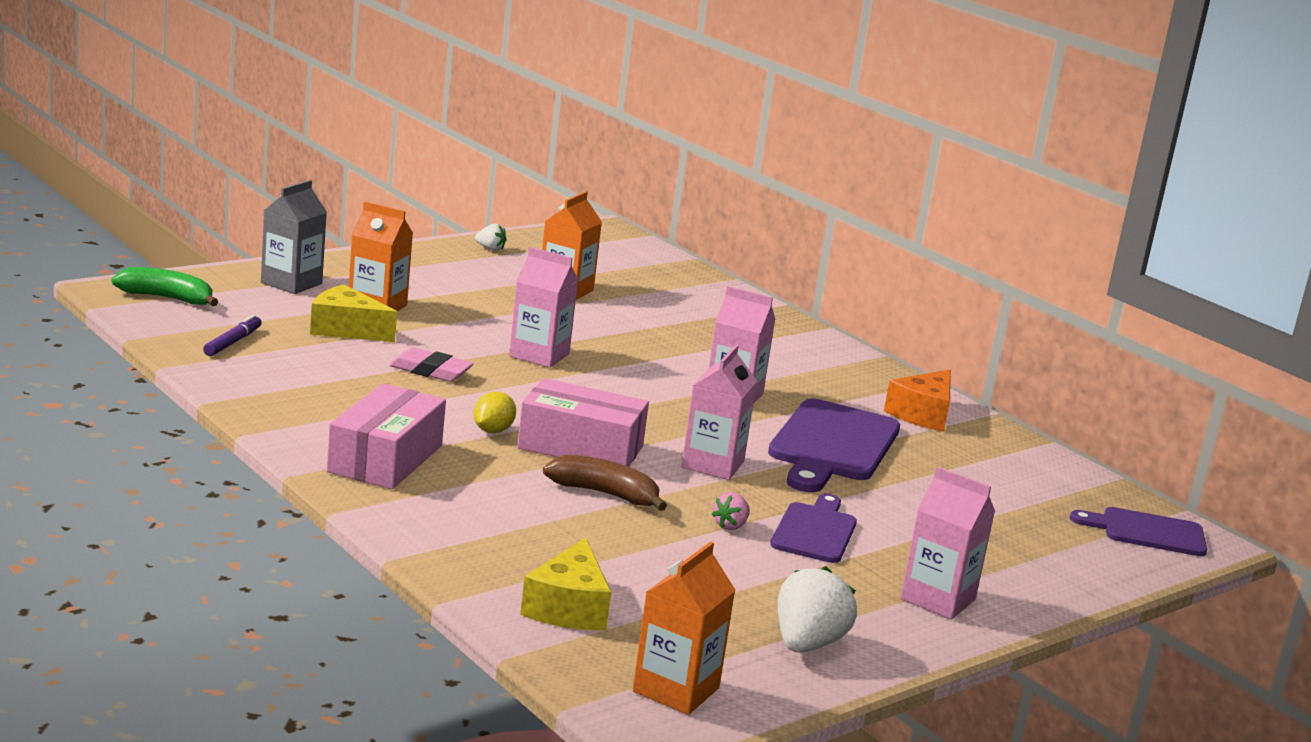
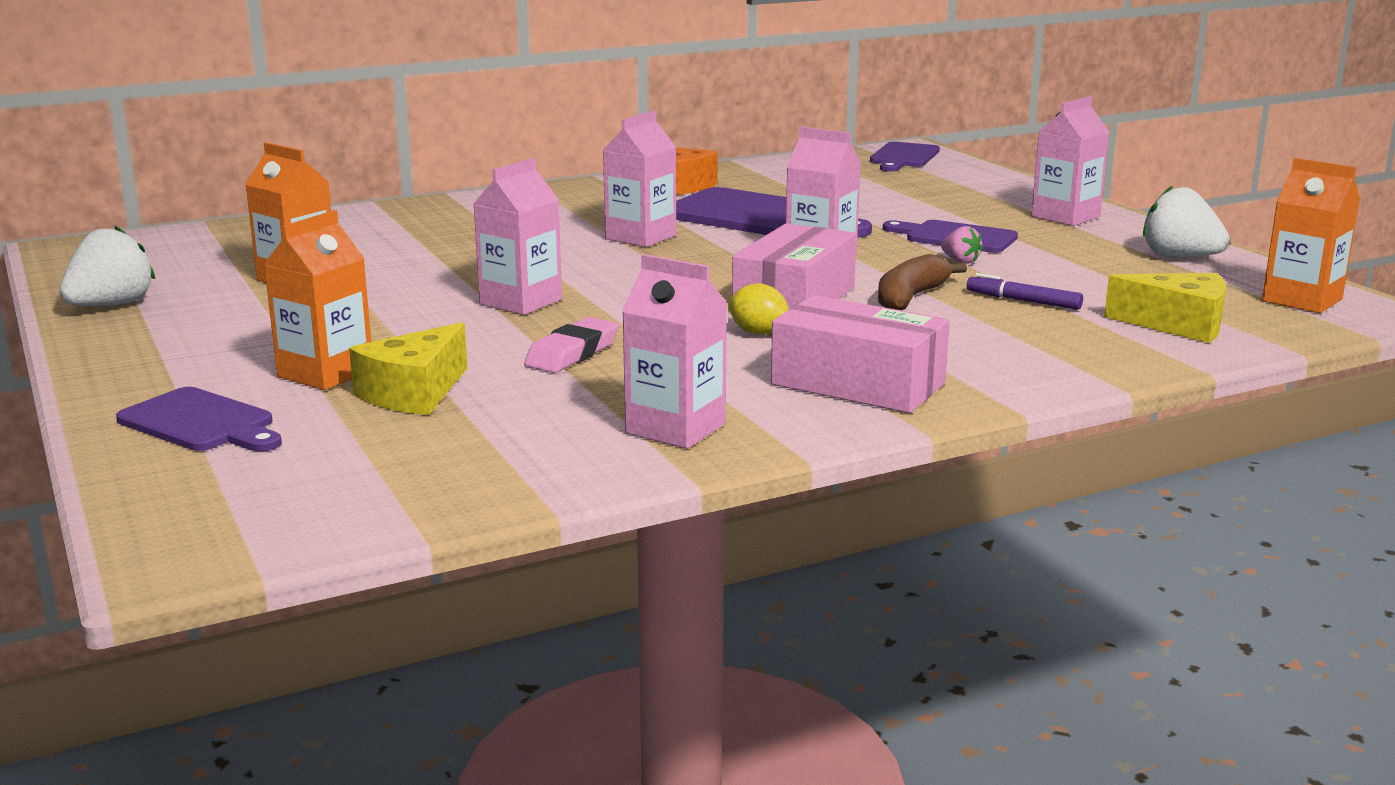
camera: 75 degrees left, 0 degrees up
(167, 298) = (237, 512): green banana -> none
(233, 342) = (456, 463): purple marker -> purple marker (1023, 301)
(291, 283) = (201, 423): grey carton -> purple cutting board
(292, 399) = (675, 428): none -> pink carton
(490, 249) = (111, 305): white strawberry -> white strawberry, size x1.93

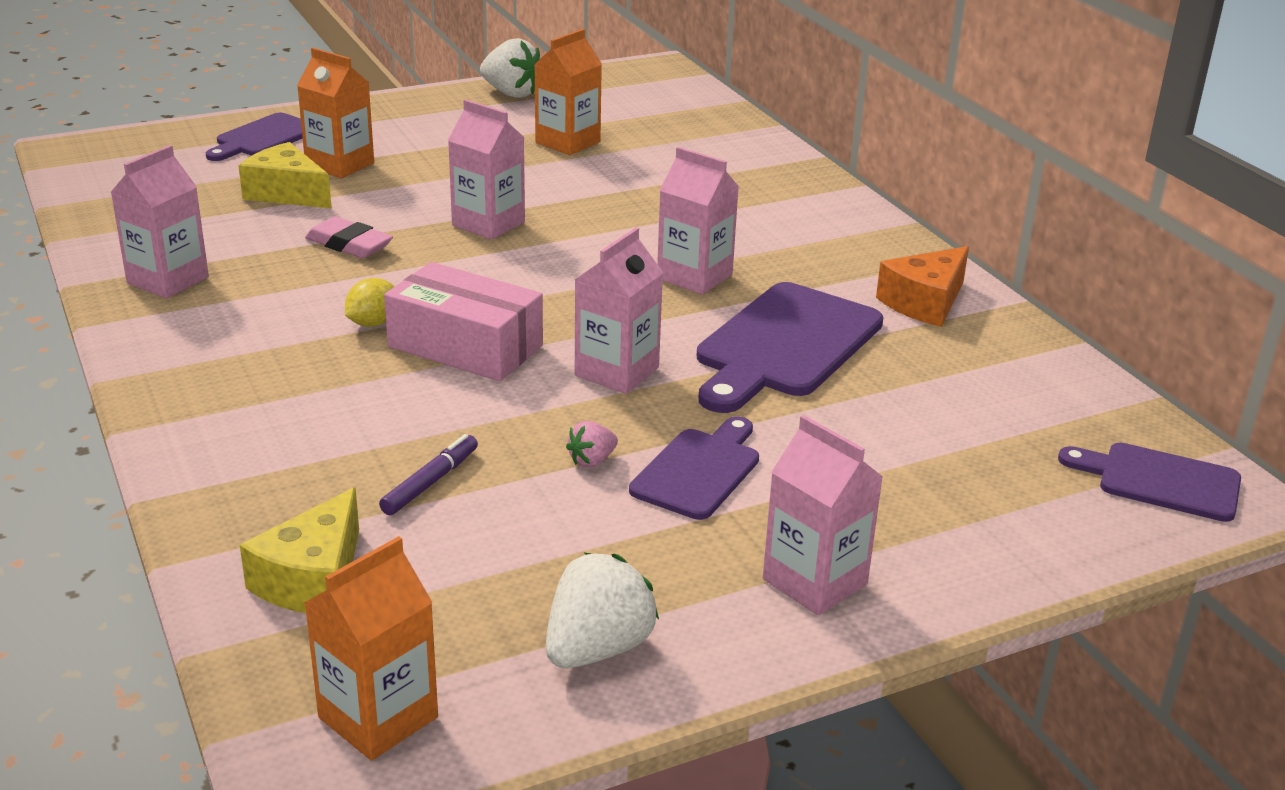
camera: 90 degrees right, 10 degrees up
(858, 384) = (222, 360): pink box -> none
(911, 298) = (458, 412): brown banana -> none

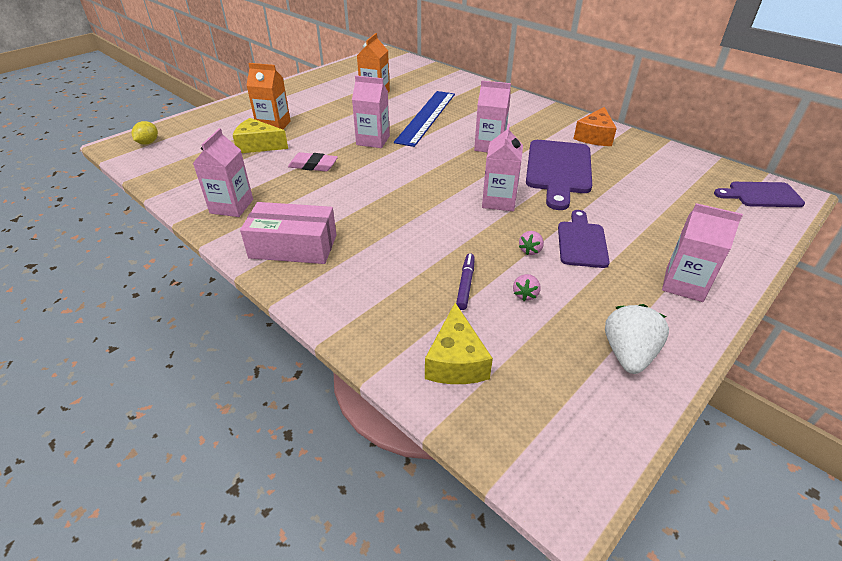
camera: 20 degrees left, 10 degrees up
(263, 138) = (222, 119): purple cutting board -> none
(373, 323) = (361, 204): yellow lemon -> yellow lemon (148, 143)
(378, 717) = (563, 436): orange carton -> none
(465, 346) = (417, 205): pink box -> pink box (293, 246)
(511, 93) = (328, 76): white strawberry -> none
(514, 522) = (525, 294): none -> pink strawberry
(625, 202) = (426, 117): none -> blue ruler

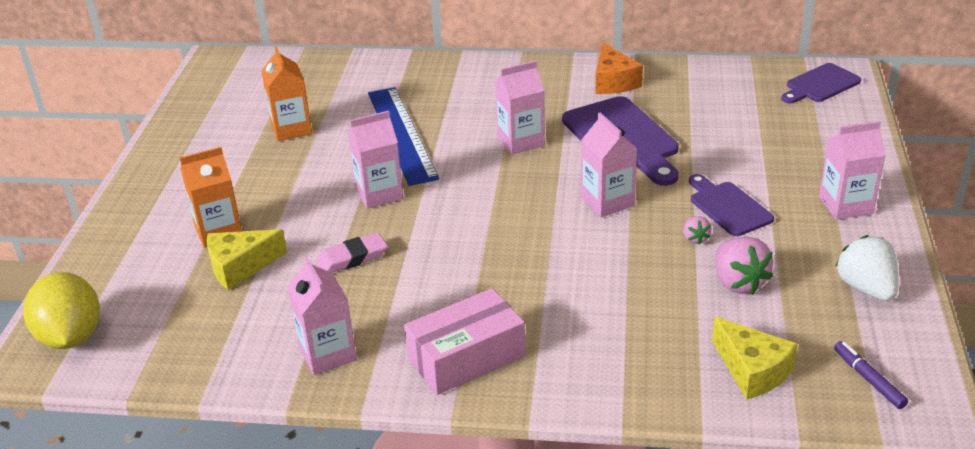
camera: 35 degrees left, 5 degrees down
(148, 143) = (71, 337): yellow lemon -> yellow lemon, size x1.98
(465, 284) = (679, 301): purple marker -> purple marker (868, 379)
(525, 294) = (738, 282): pink strawberry -> pink strawberry, size x1.93

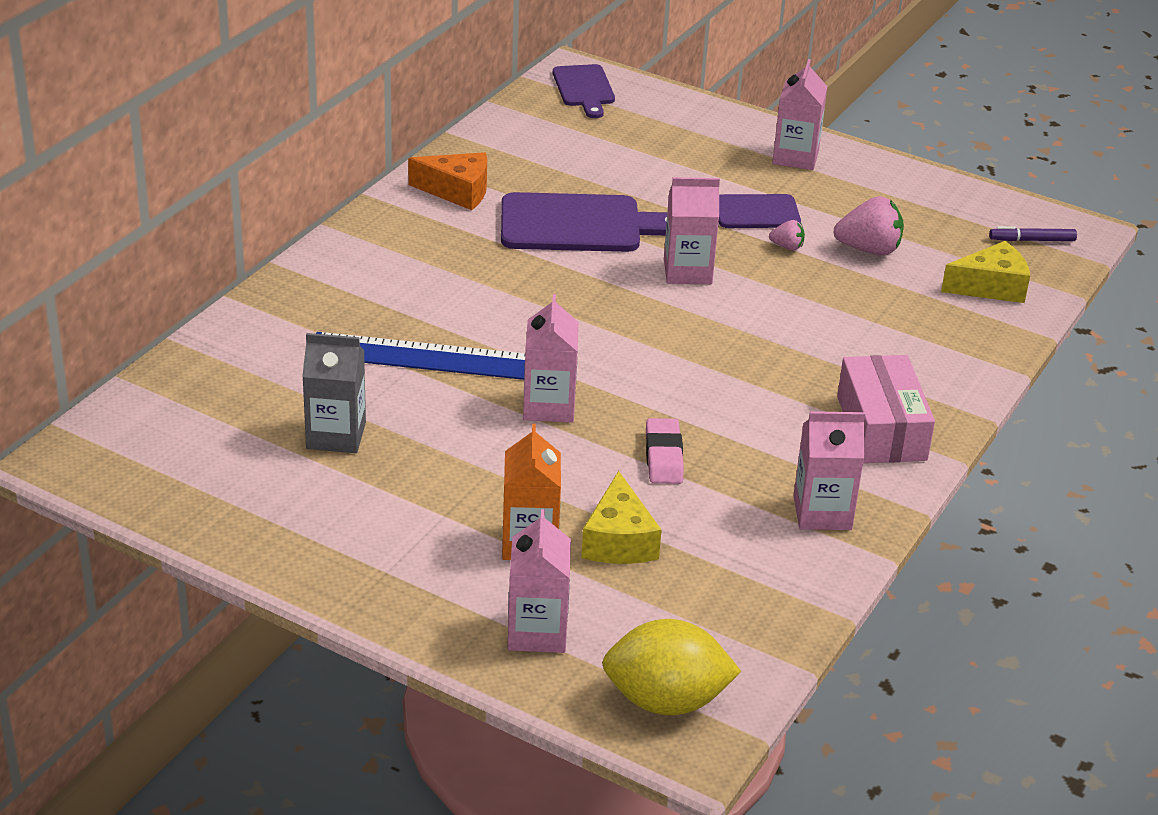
camera: 70 degrees left, 0 degrees up
(291, 129) = (336, 435): orange carton -> grey carton
(520, 141) = (525, 285): pink carton -> pink carton (537, 632)
(866, 288) = (918, 195): white strawberry -> none

